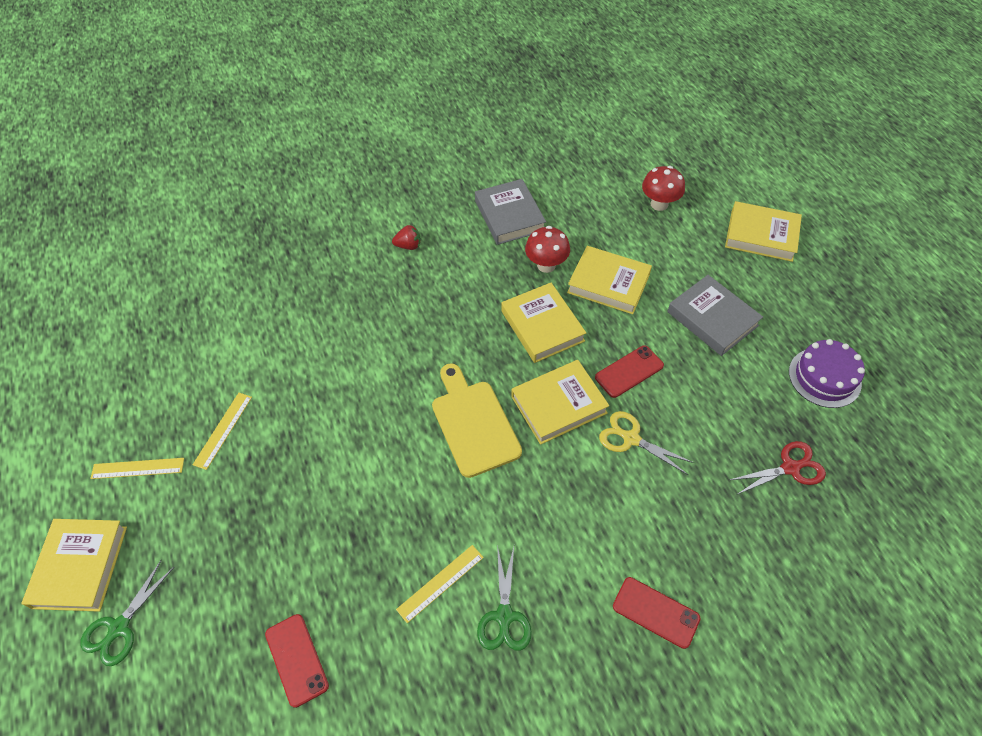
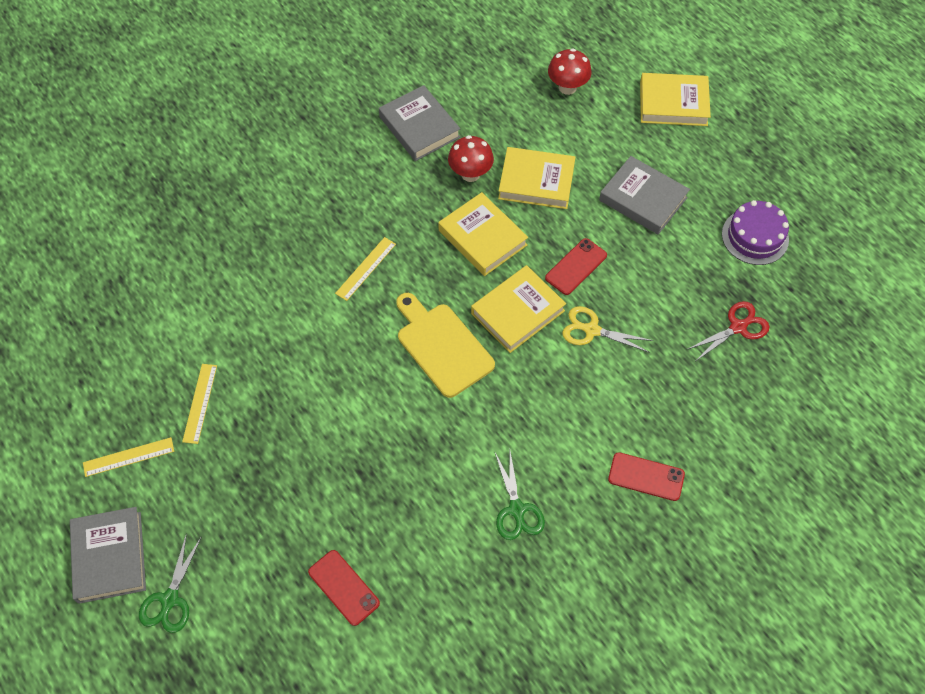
camera: 15 degrees left, 5 degrees up
(80, 566) = (110, 557): yellow book -> grey book
(408, 246) = (325, 179): red strawberry -> none
(440, 583) = (452, 495): yellow ruler -> yellow ruler (365, 268)

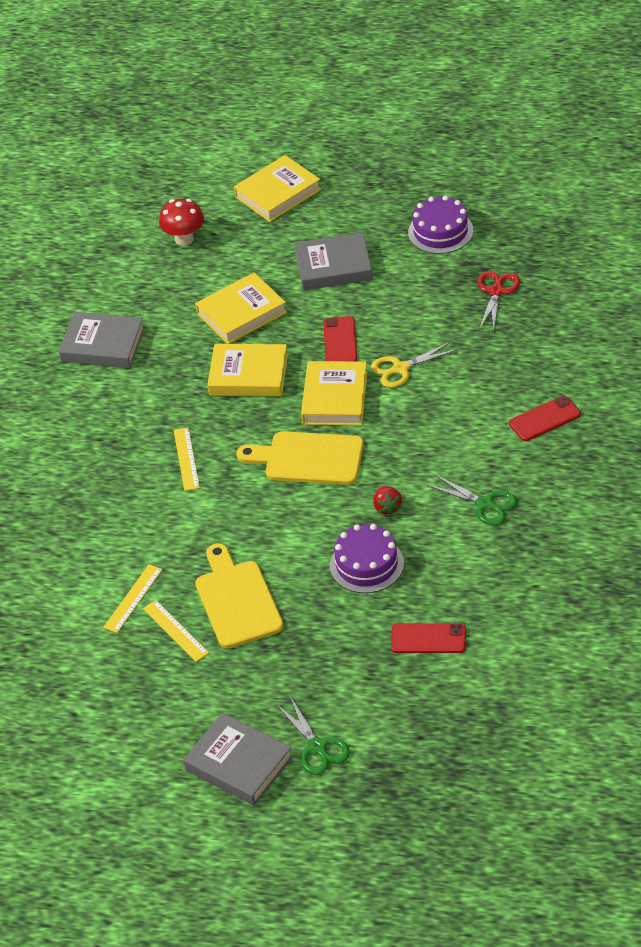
camera: 40 degrees left, 15 degrees down
(128, 457) = (167, 702): yellow ruler -> yellow ruler (133, 598)
(263, 418) = (237, 600): none -> yellow cutting board
(377, 477) = (366, 564): none -> purple cake
(446, 442) = (387, 507): none -> red strawberry
(470, 174) = (185, 344): red mushroom -> none

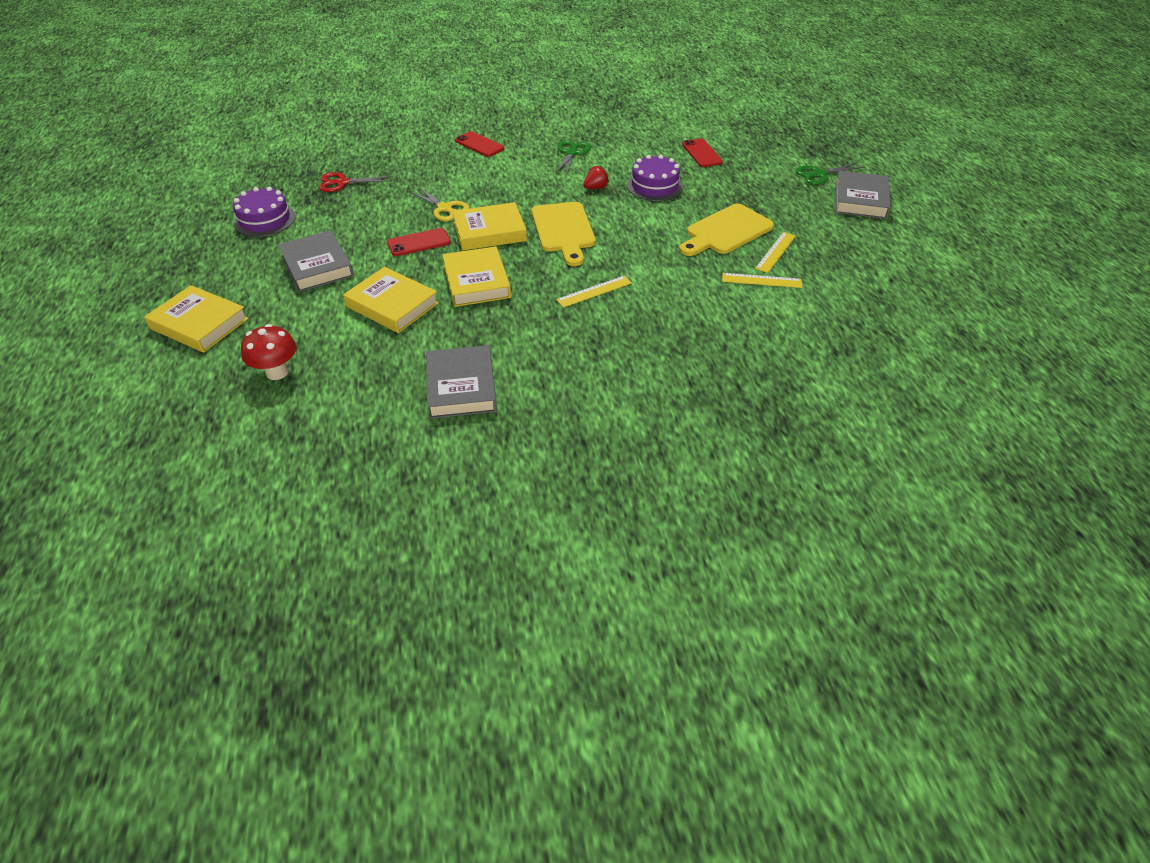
camera: 115 degrees left, 0 degrees up
(317, 747) = (819, 174): green scissors -> green scissors turned 150 degrees counterclockwise

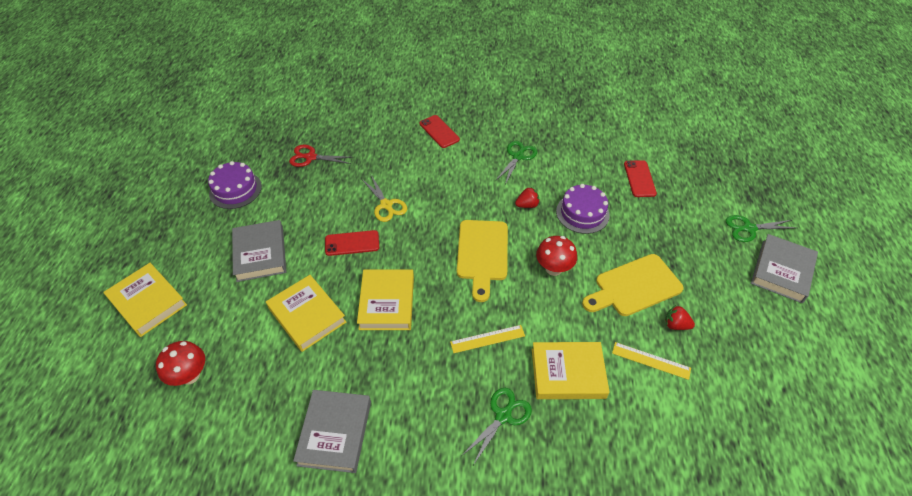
camera: 15 degrees right, 5 degrees up
(489, 231) = (416, 242): yellow book -> yellow book (568, 373)
(632, 343) = (503, 415): none -> green scissors
(641, 230) = (553, 268): none -> red mushroom
(775, 252) = (675, 325): yellow ruler -> red strawberry

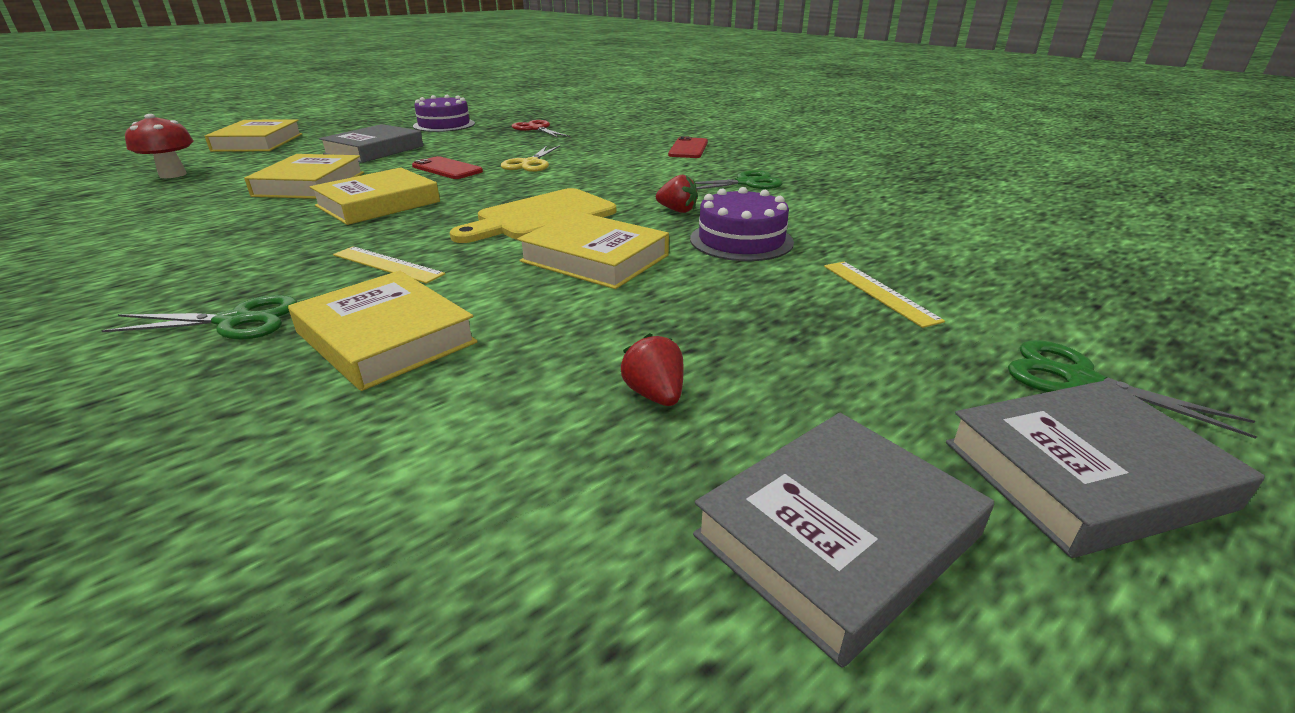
camera: 45 degrees right, 20 degrees down
(335, 433) = (125, 243): grey book -> grey book (836, 535)
(553, 268) = (594, 258): red mushroom -> yellow book
(634, 287) = (674, 323): yellow cutting board -> none
(639, 179) = (906, 250): red phone -> none
(651, 360) = (518, 402): yellow ruler -> yellow ruler (879, 292)

